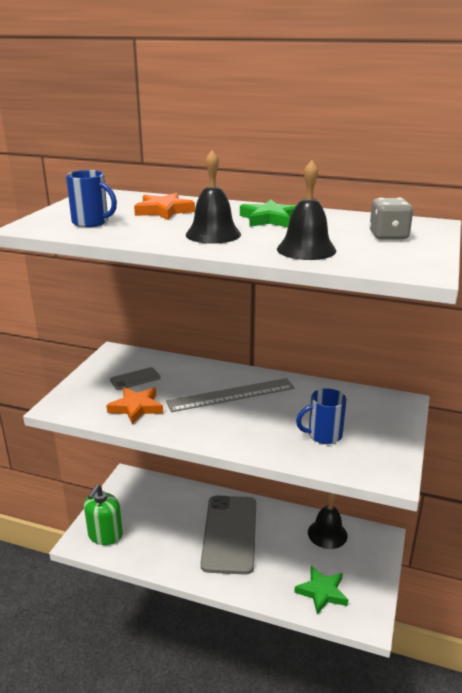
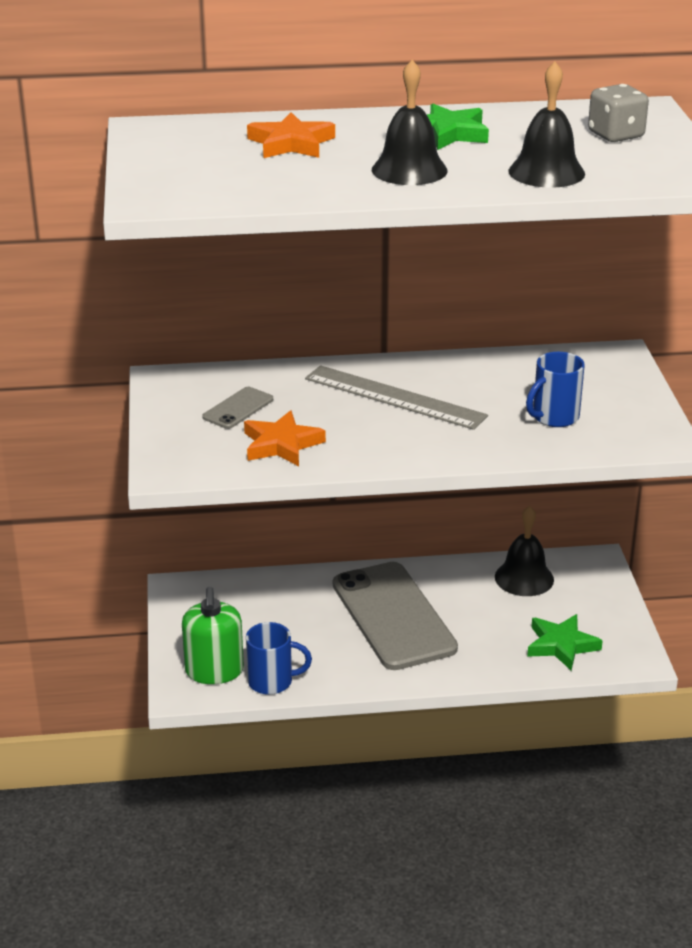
camera: 25 degrees left, 5 degrees up
(91, 222) = (223, 180): blue mug -> blue mug (272, 682)
(231, 395) = (394, 397): grey ruler -> grey ruler turned 75 degrees clockwise

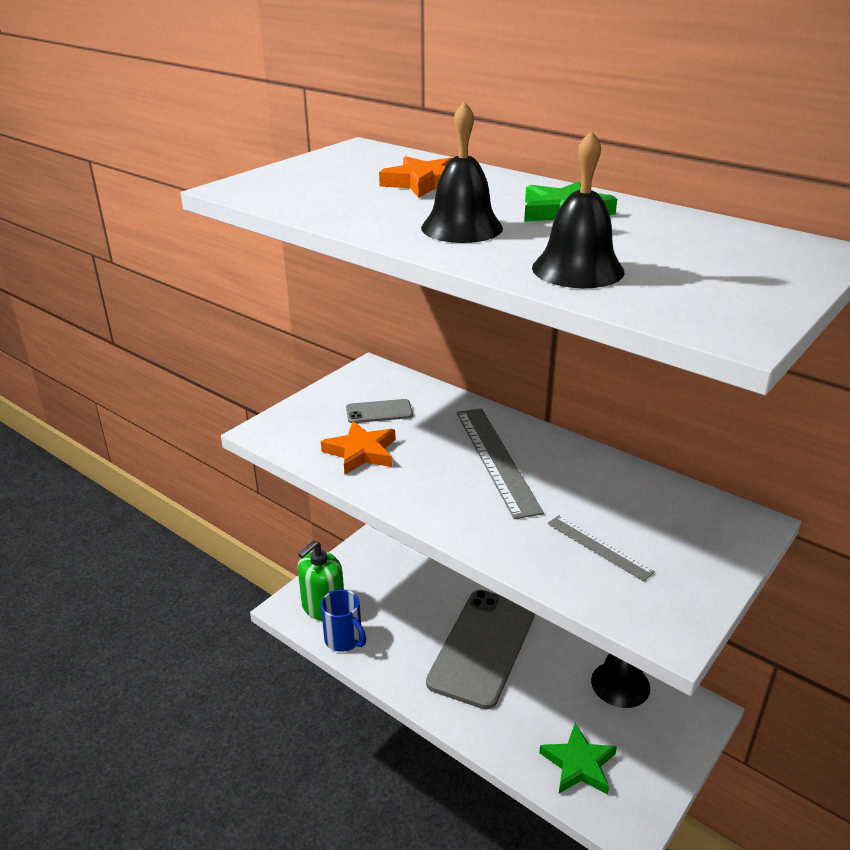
camera: 45 degrees right, 0 degrees up
(554, 417) = (599, 547): blue mug -> grey ruler
(615, 135) = (729, 262): grey dice -> none

